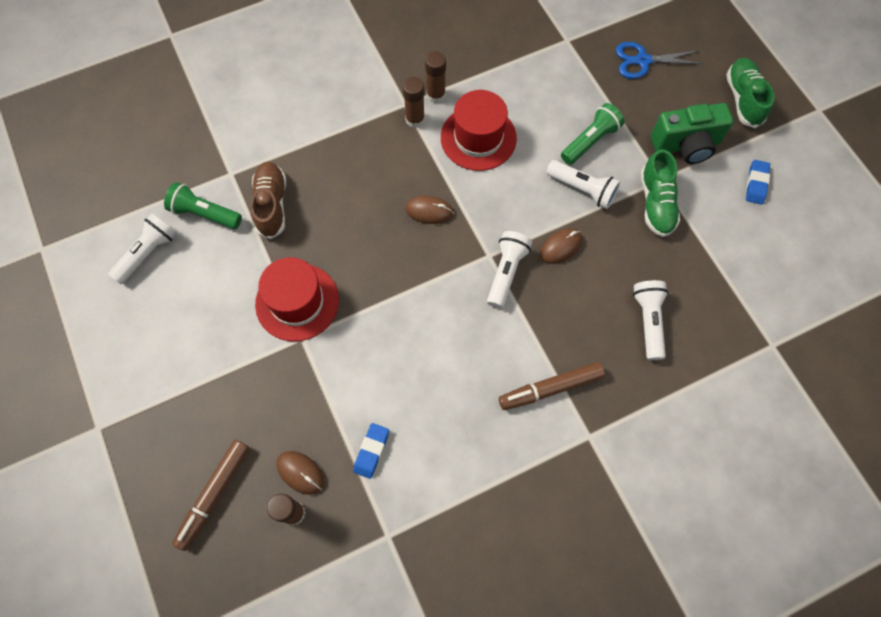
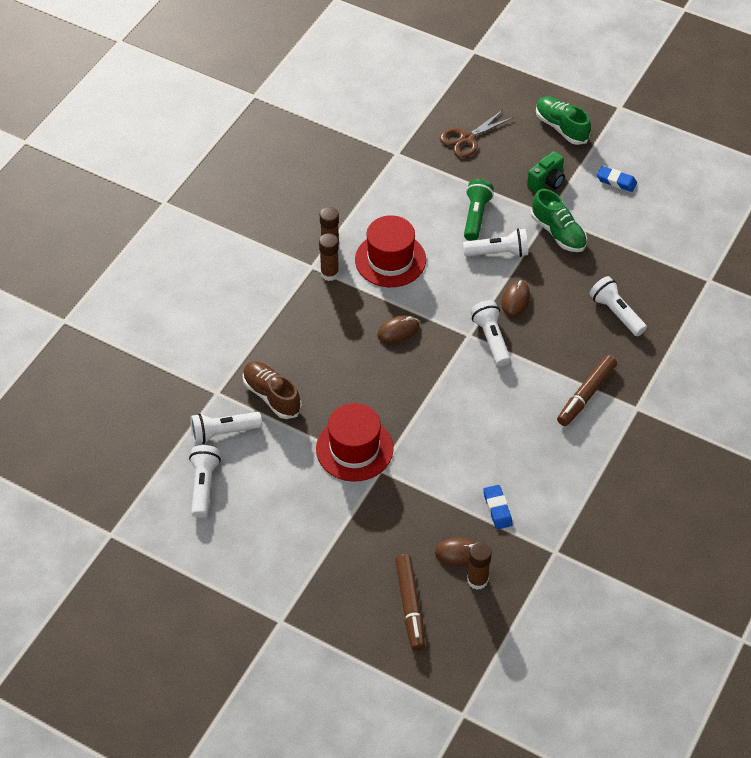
camera: 35 degrees left, 15 degrees down
(205, 214) = (223, 432): green flashlight -> white flashlight
(643, 61) = (467, 139): blue scissors -> brown scissors
(686, 145) = (547, 181): green camera -> green camera, size x0.66
(756, 184) = (616, 181): blue eraser -> blue eraser turned 45 degrees counterclockwise

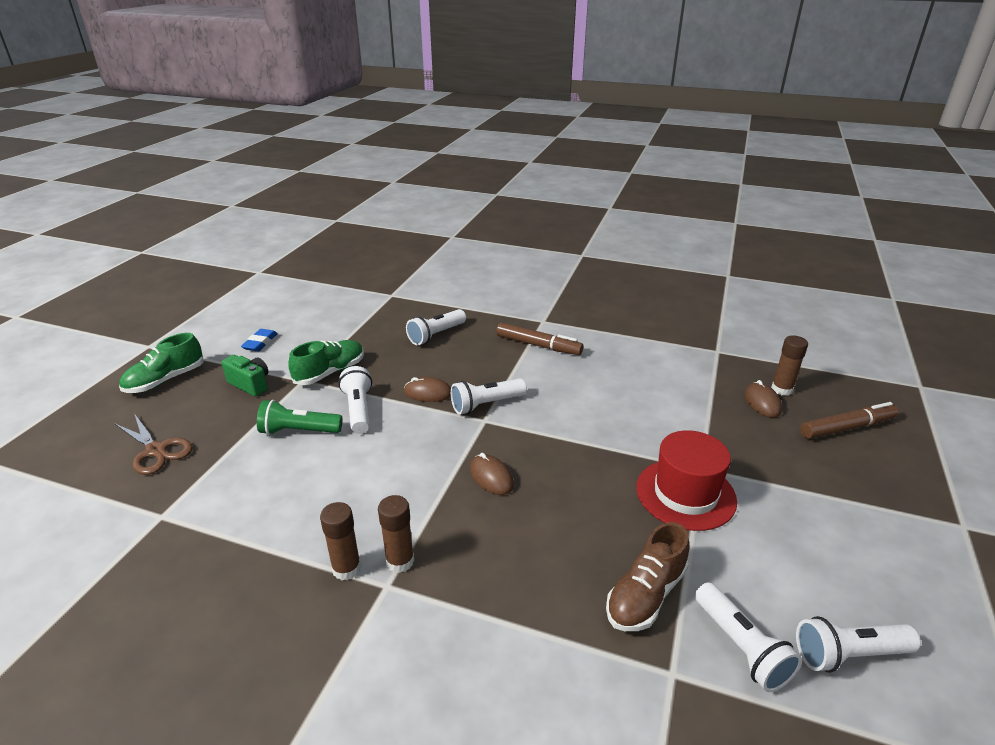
camera: 100 degrees left, 20 degrees down
(390, 260) = (371, 498): red hat -> none
(497, 509) = (695, 384): blue eraser -> none

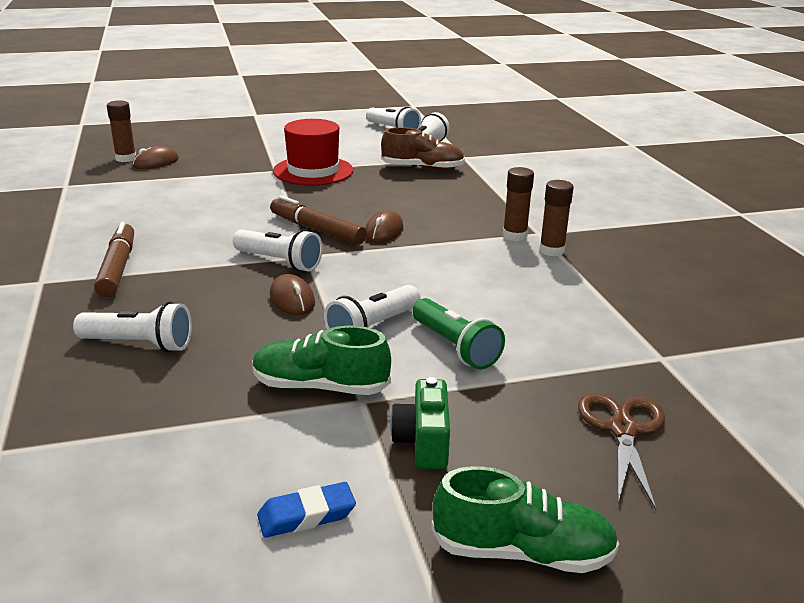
camera: 125 degrees left, 5 degrees down
(847, 428) = (169, 139): brown marker -> brown marker (317, 229)

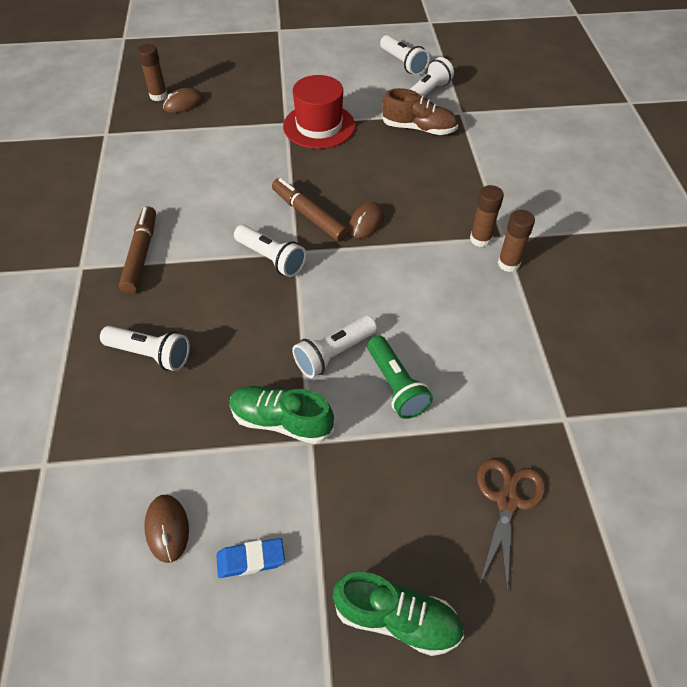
camera: 10 degrees right, 25 degrees up
(292, 299) = (275, 310): brown mouse -> brown mouse (167, 529)
(423, 442) = (348, 495): green camera -> none

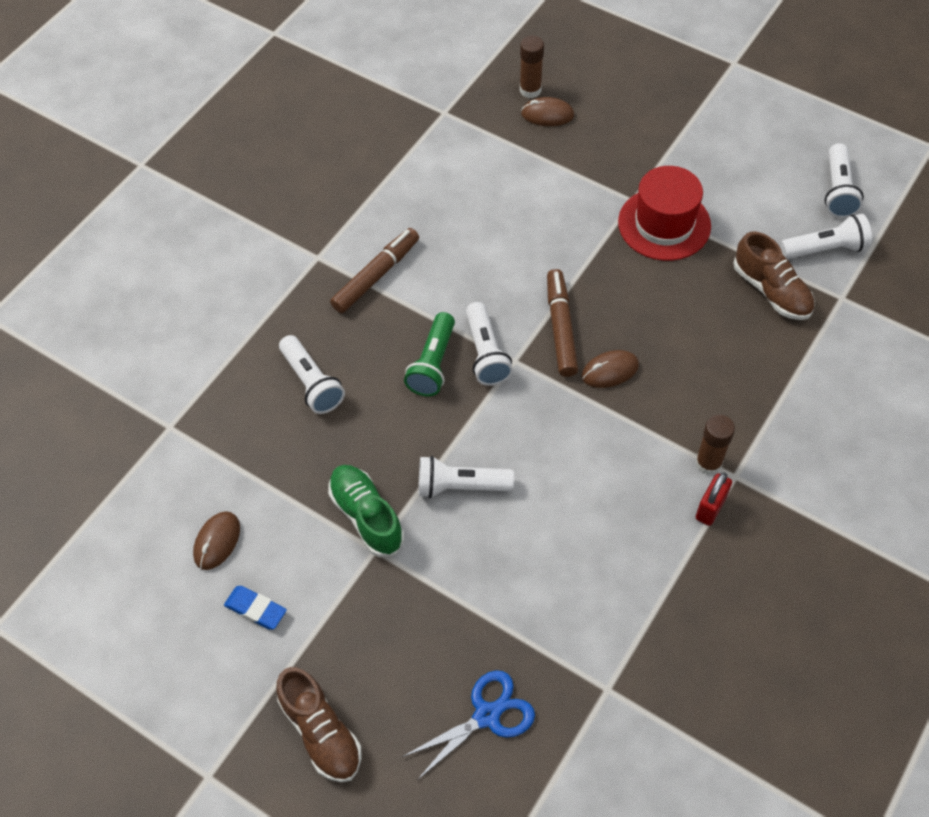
camera: 40 degrees right, 5 degrees up
(396, 385) = (487, 552): green flashlight -> green flashlight (433, 364)
(397, 619) = (321, 732): green shoe -> brown shoe
(507, 501) = (487, 716): brown scissors -> blue scissors
(508, 263) = (710, 508): brown glue stick -> red padlock

